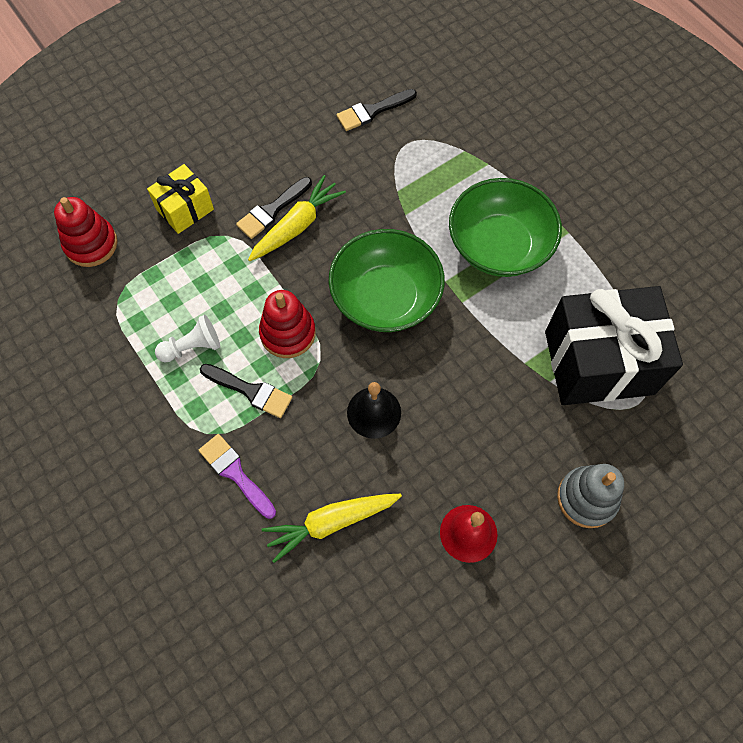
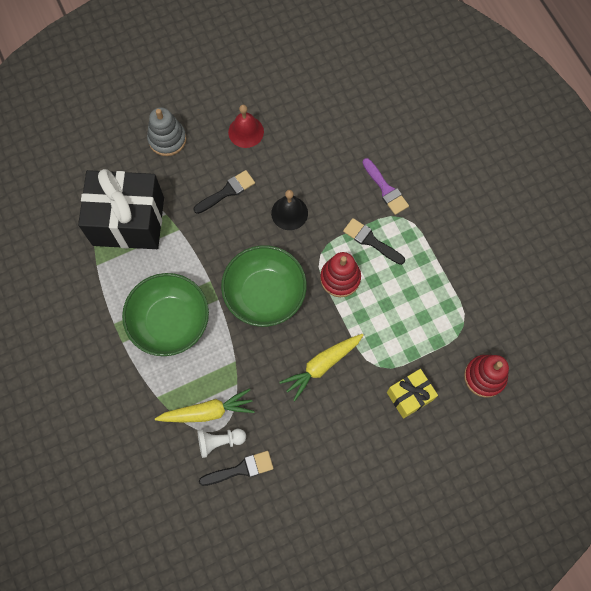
camera: 170 degrees left, 5 degrees up
(192, 347) = (409, 279): white pawn -> white pawn (219, 441)
(272, 210) = (340, 383): black brush -> black brush (227, 191)
(331, 523) = (329, 150): yellow carrot -> yellow carrot (208, 411)

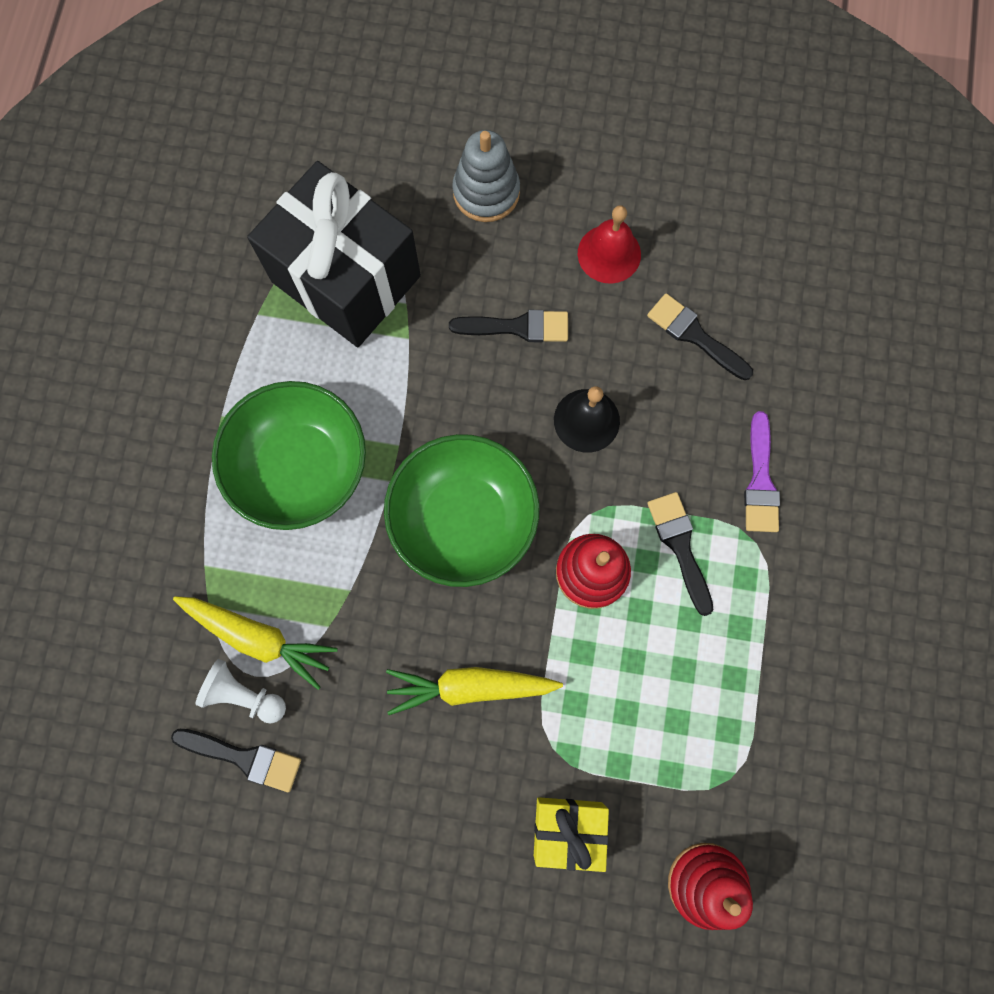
camera: 35 degrees right, 5 degrees up
(311, 144) = (695, 335): none -> black brush

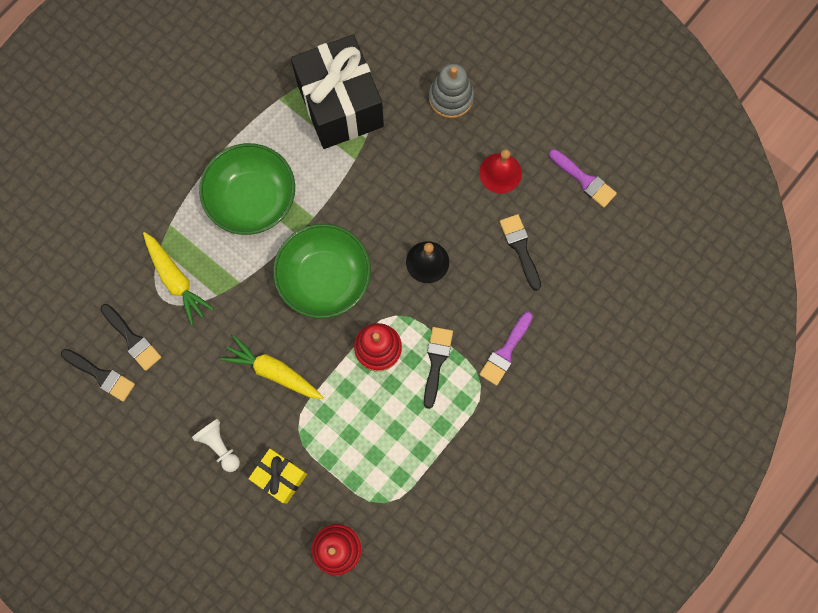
camera: 30 degrees right, 0 degrees up
(244, 694) = (151, 306): white pawn -> white pawn (219, 446)
(517, 327) = (421, 186): black brush -> black brush (101, 375)
(720, 205) = (584, 180): none -> purple brush

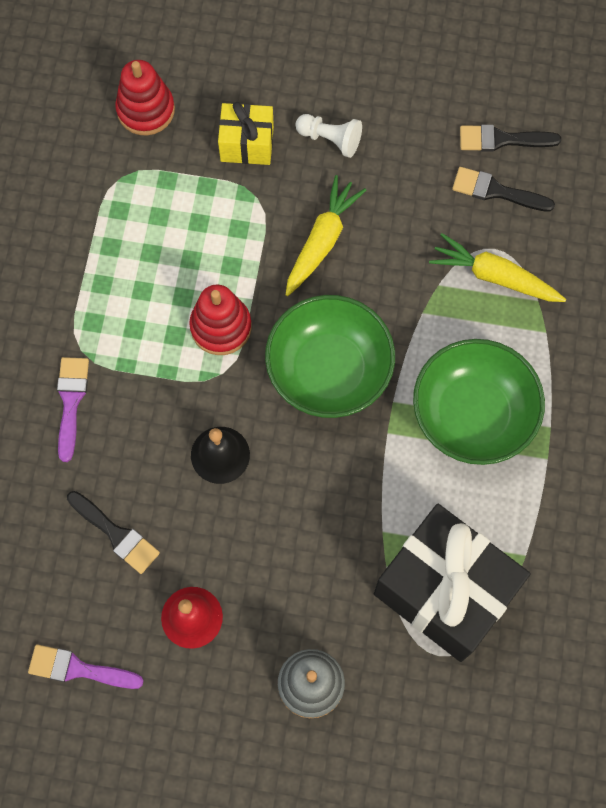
camera: 150 degrees right, 5 degrees down
(273, 371) = (322, 240): yellow carrot -> yellow carrot turned 60 degrees counterclockwise
(436, 362) = (145, 347): black brush -> none

